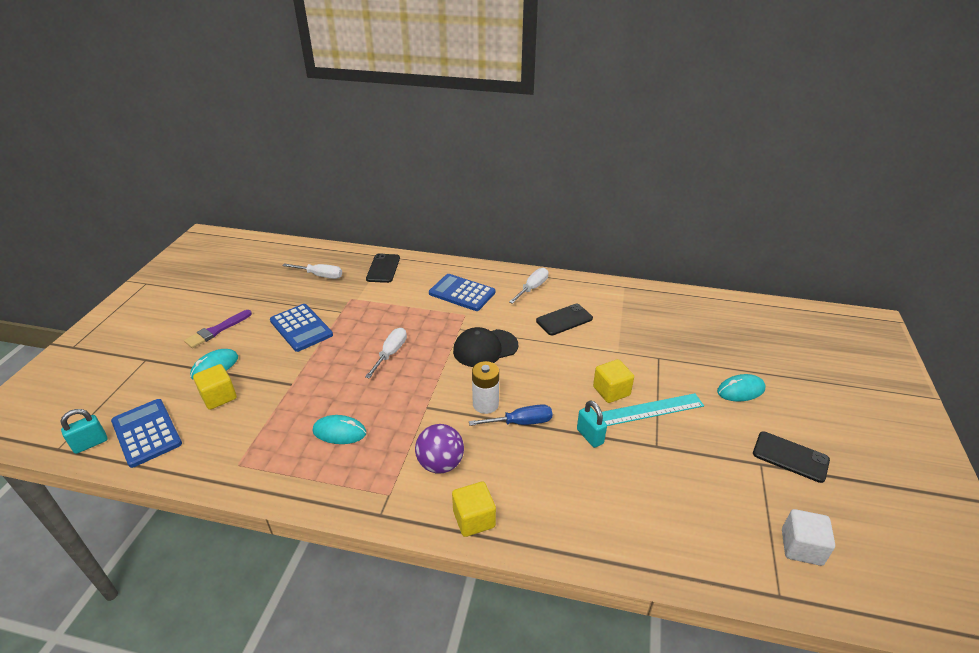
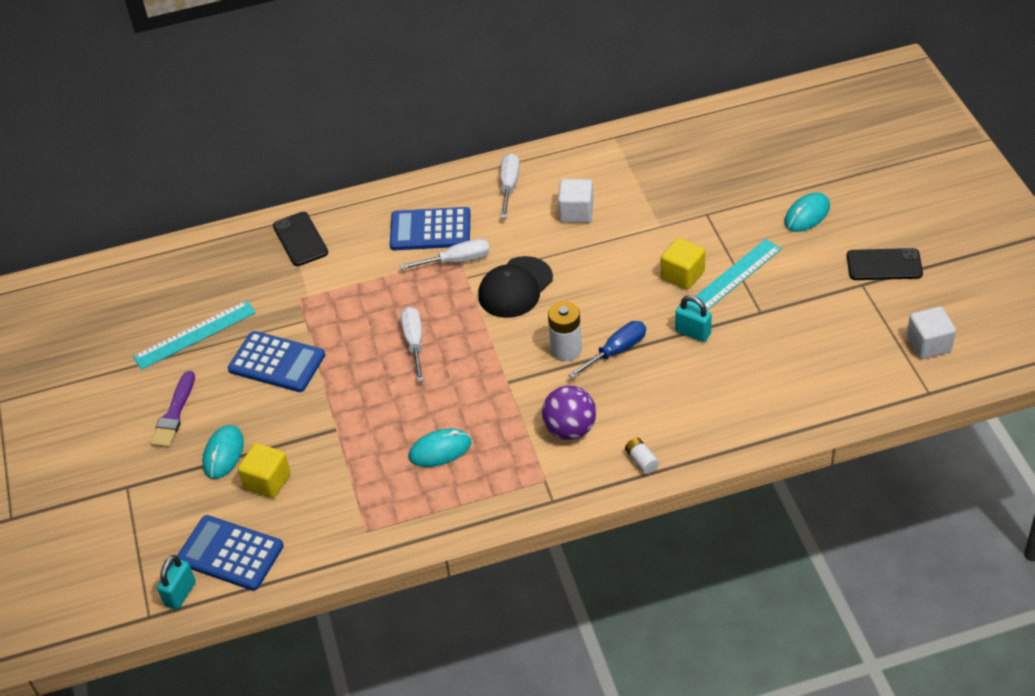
camera: 25 degrees left, 10 degrees up
(276, 293) = (194, 334): none -> turquoise ruler
(320, 276) = (227, 285): white screwdriver -> white screwdriver (457, 261)
(474, 519) = (641, 460): yellow cube -> white battery
(564, 320) = (576, 212): black phone -> white cube

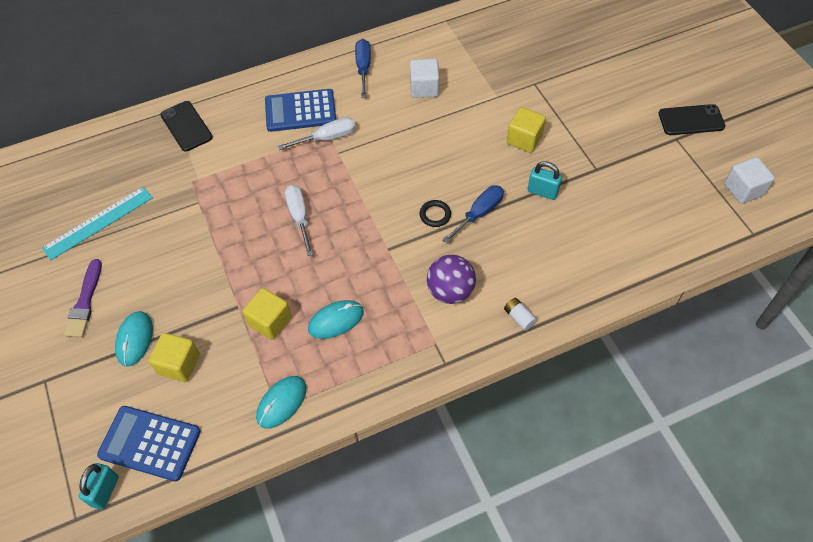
camera: 10 degrees left, 10 degrees up
(277, 362) = (176, 244): blue calculator -> none
(369, 446) = (270, 321): none -> yellow cube
(509, 186) = (363, 68): white screwdriver -> blue screwdriver
(515, 288) = (382, 160): black cap -> none
(566, 349) = (435, 215): white battery -> black ring
(732, 278) = (567, 139): turquoise ruler -> none
(807, 215) = (618, 79): turquoise mouse -> turquoise mouse (281, 403)

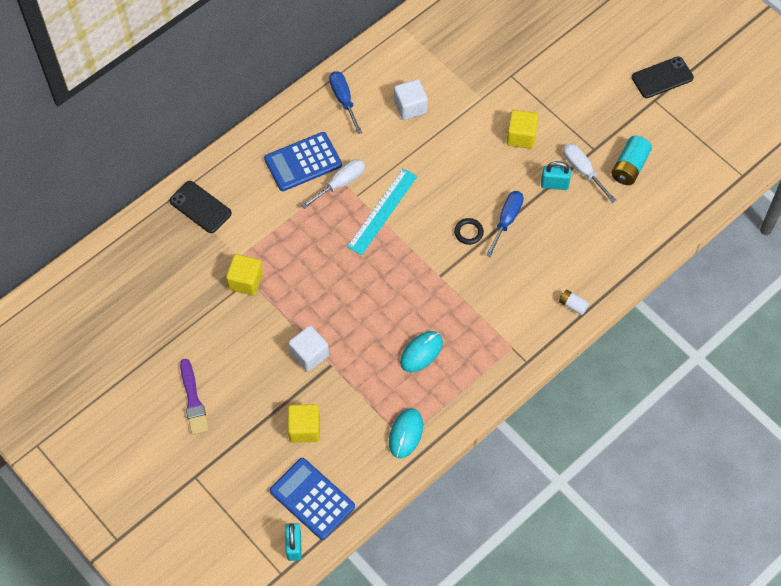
camera: 20 degrees left, 5 degrees up
(98, 222) = (165, 325): turquoise ruler -> turquoise ruler (382, 211)
(135, 339) = (255, 419): turquoise mouse -> none
(150, 443) = (312, 499): blue calculator -> blue calculator turned 45 degrees clockwise
(270, 321) = (365, 369): yellow cube -> yellow cube (245, 281)
(299, 217) = (349, 268): white screwdriver -> white screwdriver (582, 171)
(450, 291) = (507, 298): purple ball -> none
(629, 195) = (629, 167): none -> turquoise battery
(743, 189) = (724, 135): white cube -> white cube (309, 354)

